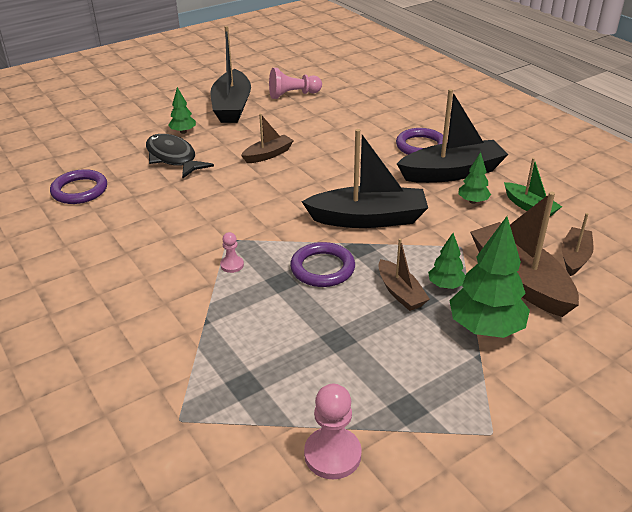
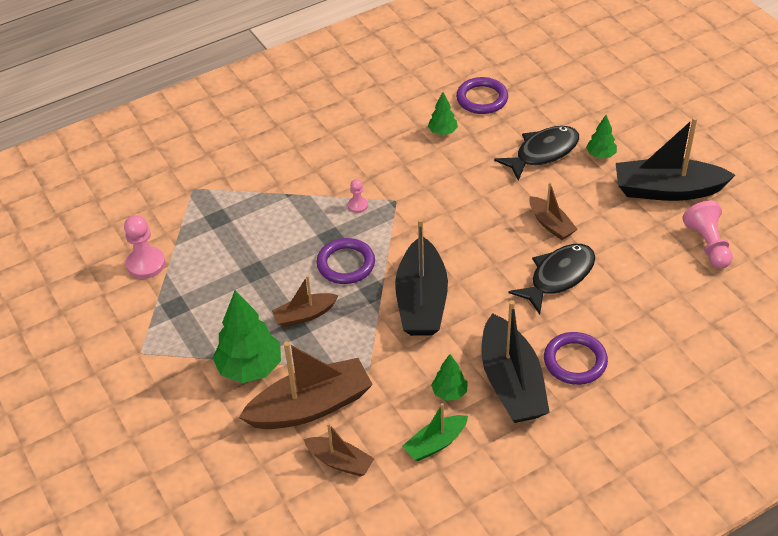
camera: 95 degrees right, 10 degrees up
(331, 152) = (558, 277): none -> black fish
(445, 285) = (310, 348): green tree -> green tree (442, 132)

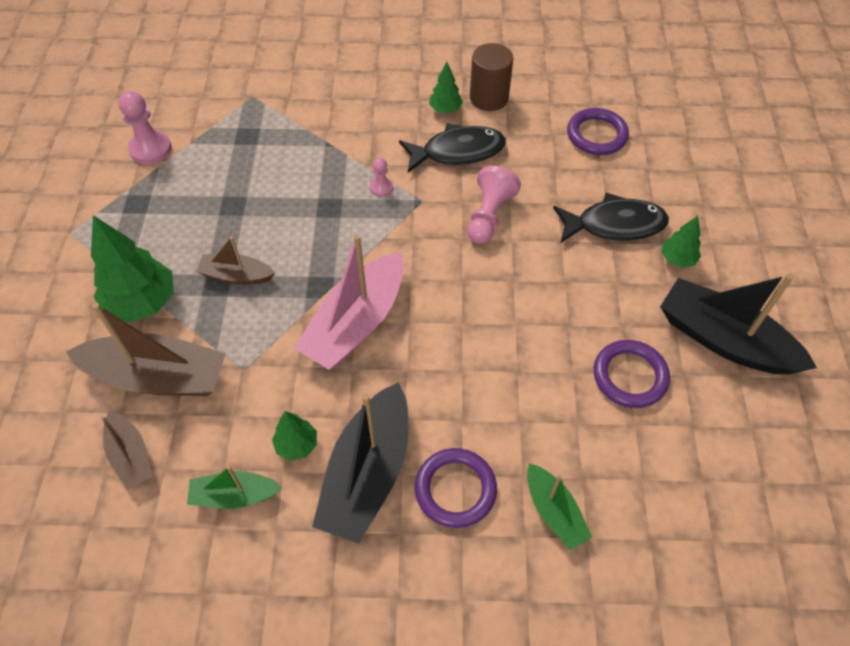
camera: 30 degrees right, 10 degrees up
(346, 264) = (318, 243): purple ring -> purple ring (630, 376)
(382, 107) = (489, 98): none -> brown cylinder
(421, 300) = (356, 323): black boat -> pink boat
(442, 132) = (527, 151): green tree -> green tree (445, 109)
(551, 224) = (558, 310): brown boat -> none
(558, 277) = (518, 376): black fish -> black fish (457, 152)
(644, 340) = (554, 511): none -> green boat
(708, 244) = (723, 434): pink pawn -> pink pawn (489, 216)

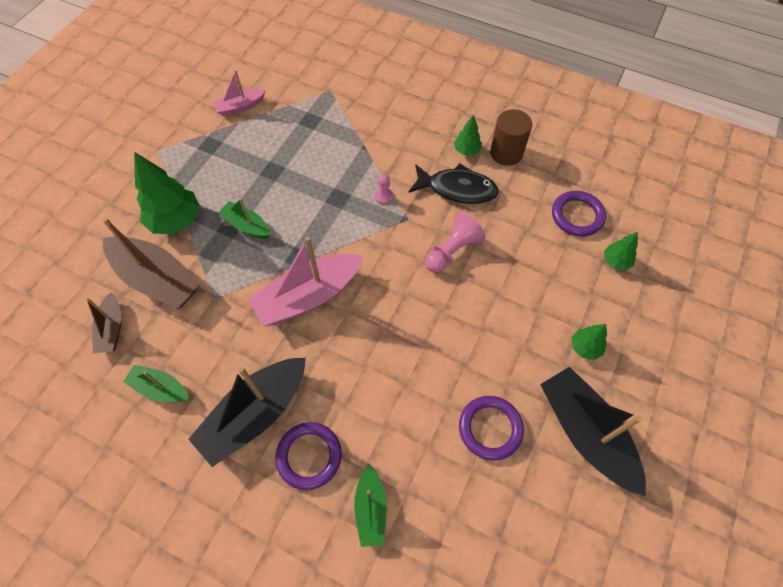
camera: 25 degrees right, 5 degrees up
(150, 149) = (240, 107): pink pawn -> pink boat
(236, 276) = (247, 225): brown boat -> green boat
(296, 444) = (220, 370): green tree -> green tree (615, 261)
(614, 225) = (549, 297): black fish -> none

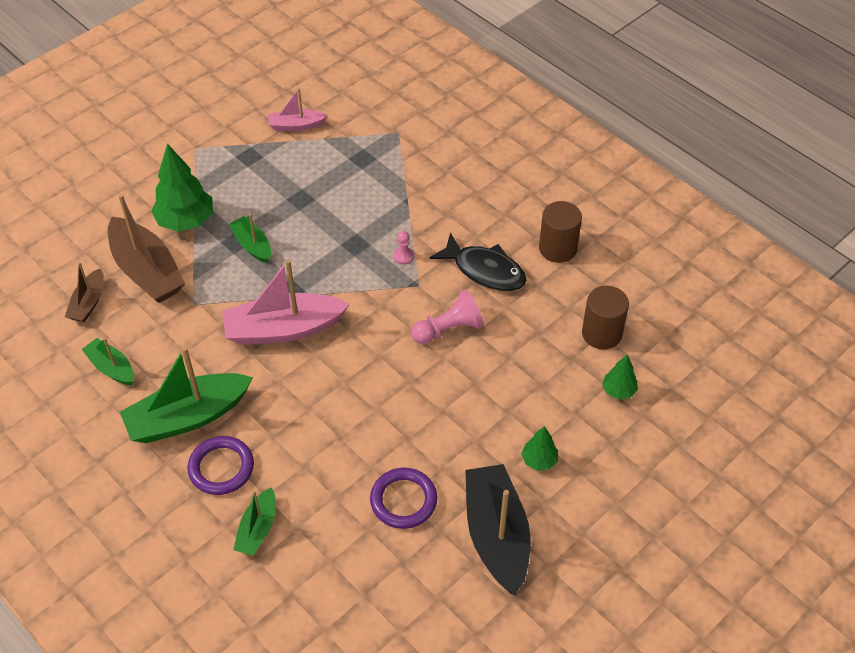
camera: 20 degrees right, 10 degrees down
(255, 414) = (188, 417): black boat -> green boat
(466, 150) = (515, 234): green tree -> none
(577, 216) = (601, 333): purple ring -> brown cylinder

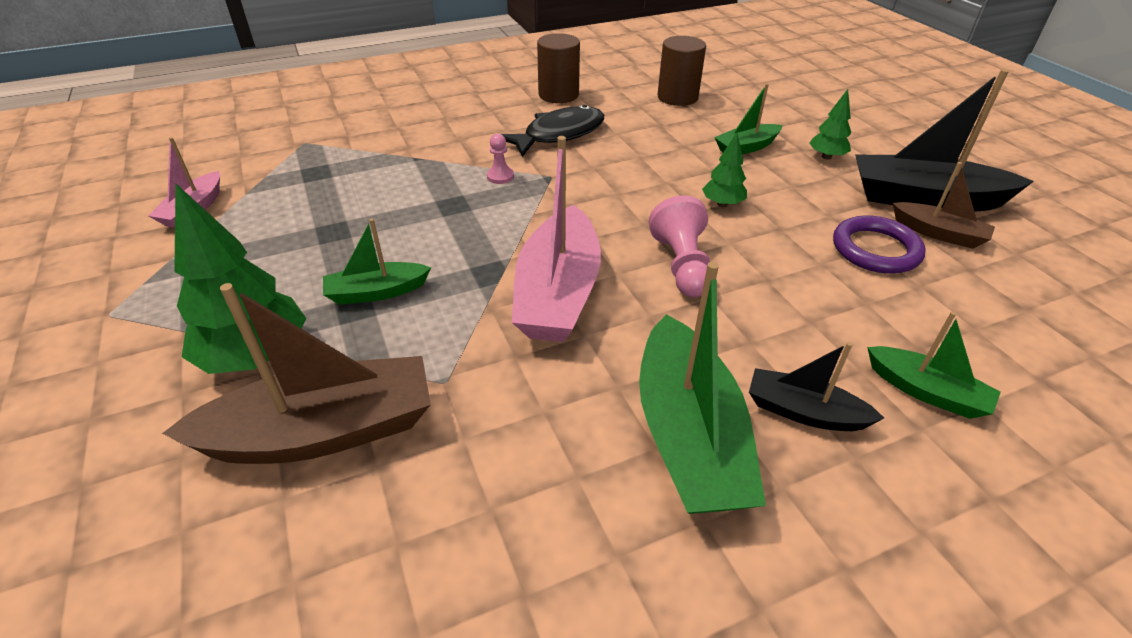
camera: 70 degrees left, 10 degrees down
(88, 303) = (330, 548): brown boat -> brown boat (938, 233)
(112, 368) = (528, 536): green boat -> green boat (746, 147)
(221, 468) = (804, 412): purple ring -> black boat
(449, 329) = (629, 170): pink pawn -> pink pawn (682, 265)
(618, 390) = (749, 104): green tree -> green tree (722, 204)

